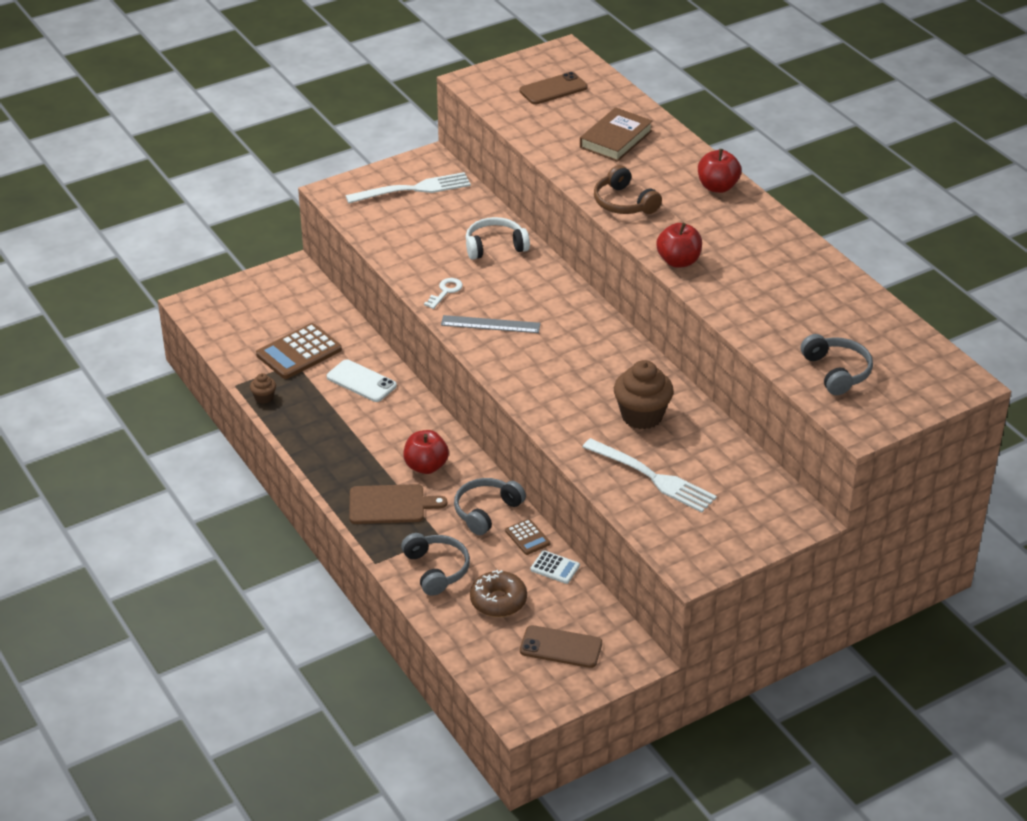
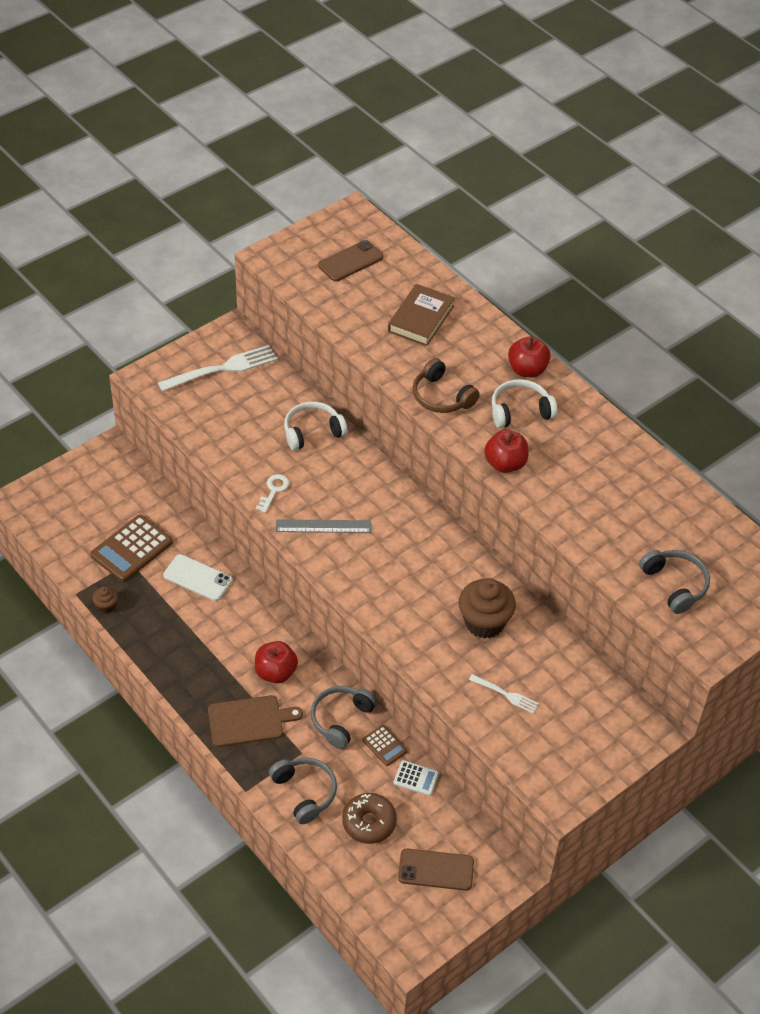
camera: 10 degrees left, 10 degrees up
(652, 477) = (506, 694): white fork -> white fork, size x0.52
(703, 220) = (520, 411): none -> white headphones

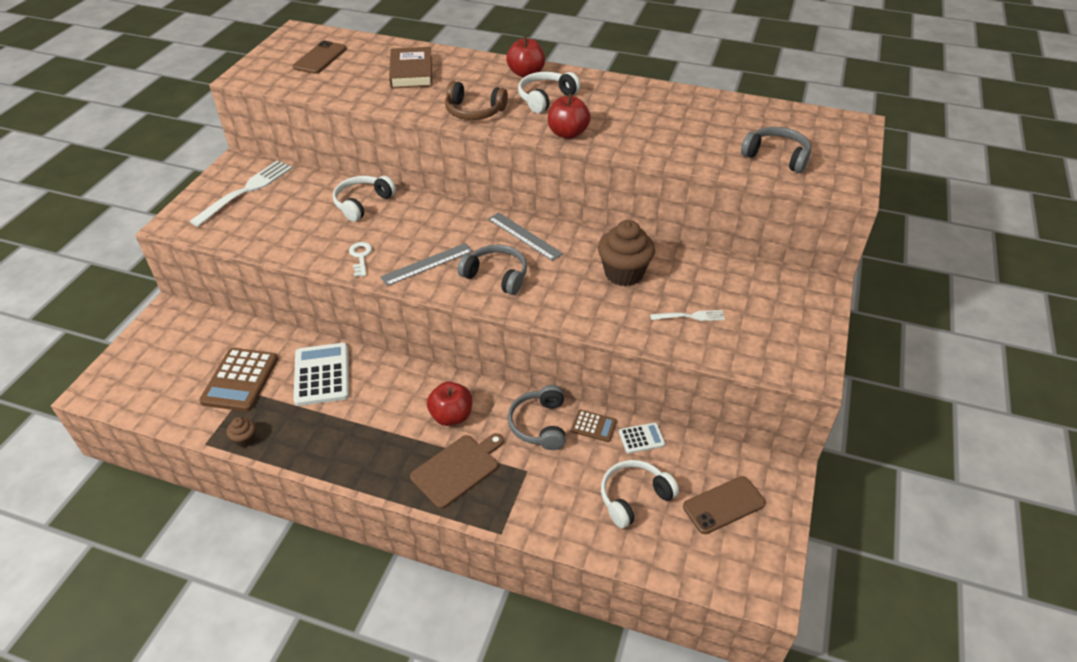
camera: 30 degrees left, 5 degrees down
(197, 578) = (322, 374): white phone -> white calculator
(304, 792) = (557, 504): grey headphones -> grey headphones (496, 276)
(369, 822) = (634, 497): brown donut -> white headphones
(428, 539) = (524, 236): none -> grey ruler

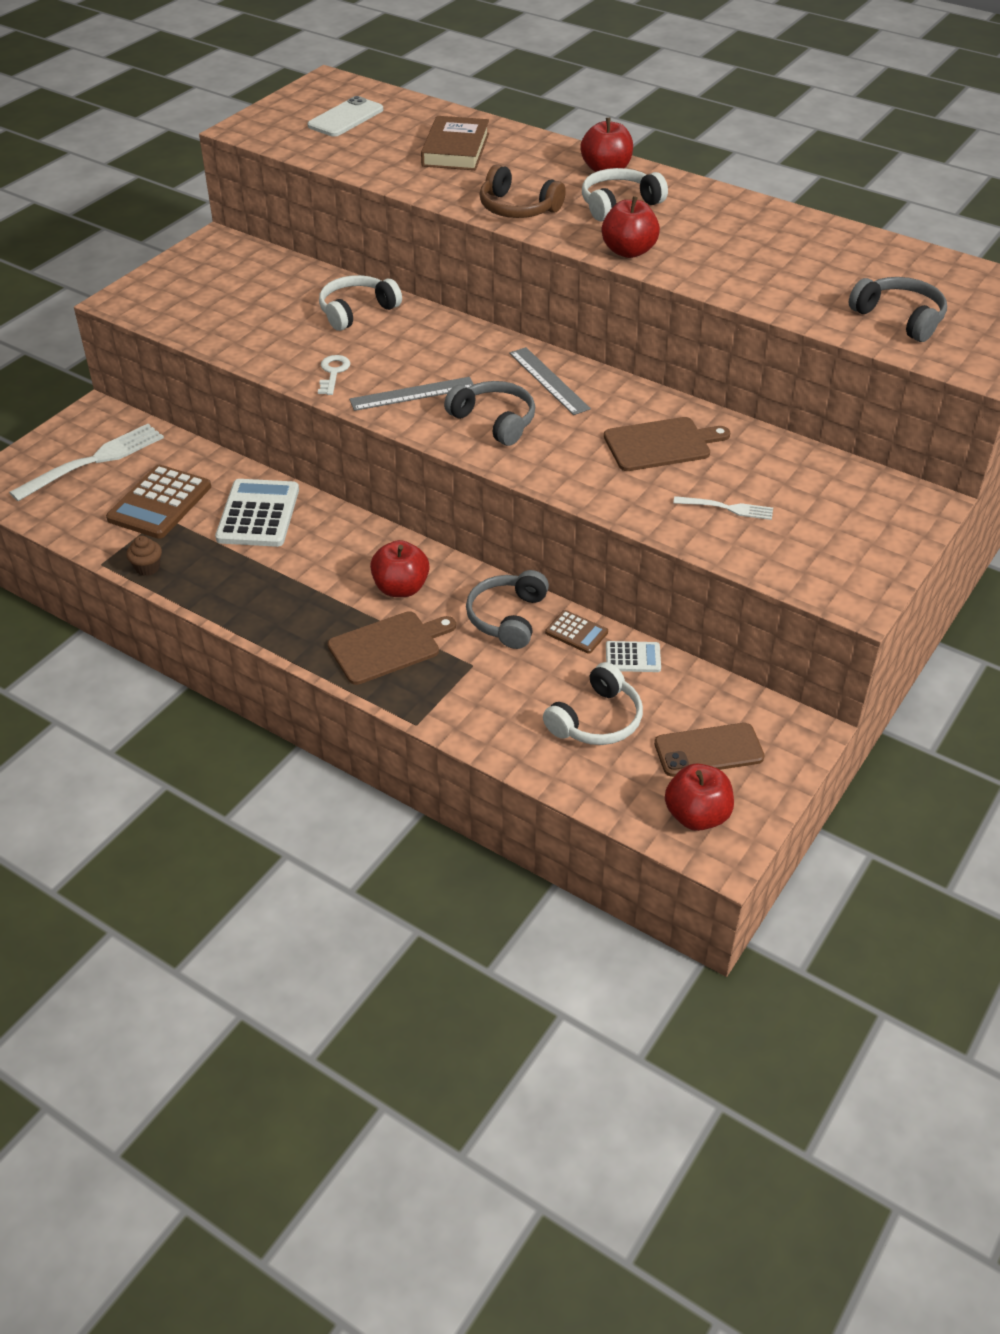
camera: 15 degrees right, 0 degrees up
(246, 191) = (218, 276): white fork -> white fork (93, 461)
(320, 58) = (345, 118): brown phone -> white phone
(623, 273) = (661, 444): brown cupcake -> brown cutting board
(634, 497) = (596, 720): white headphones -> white headphones turned 150 degrees clockwise
(736, 564) = (697, 816): none -> red apple

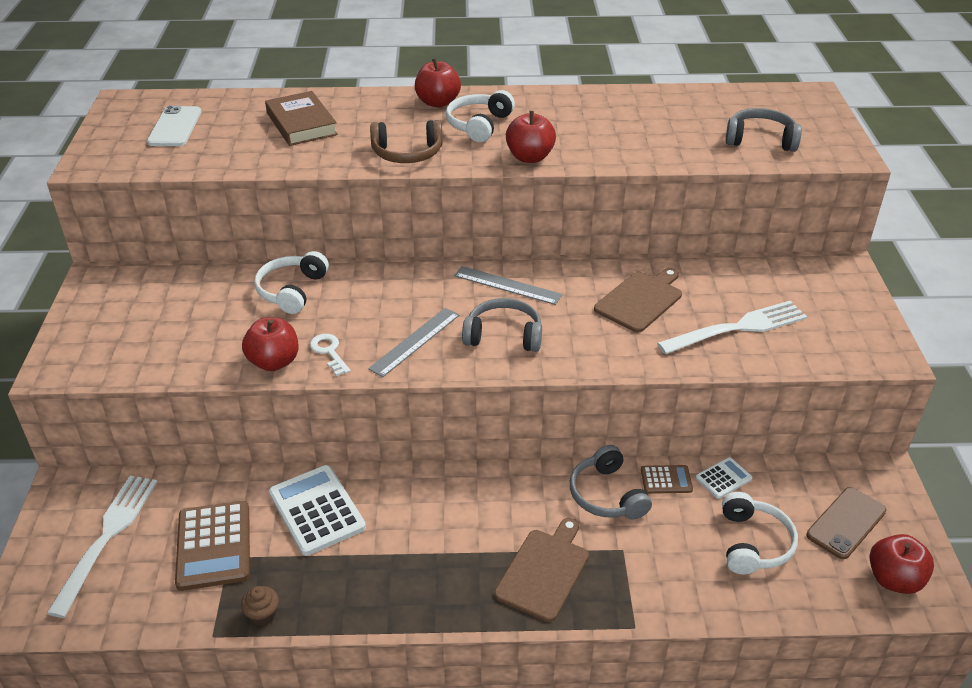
camera: 35 degrees left, 5 degrees down
(401, 588) = (502, 514): red apple -> red apple (274, 362)
(727, 508) = (737, 328): white fork -> white fork, size x1.92

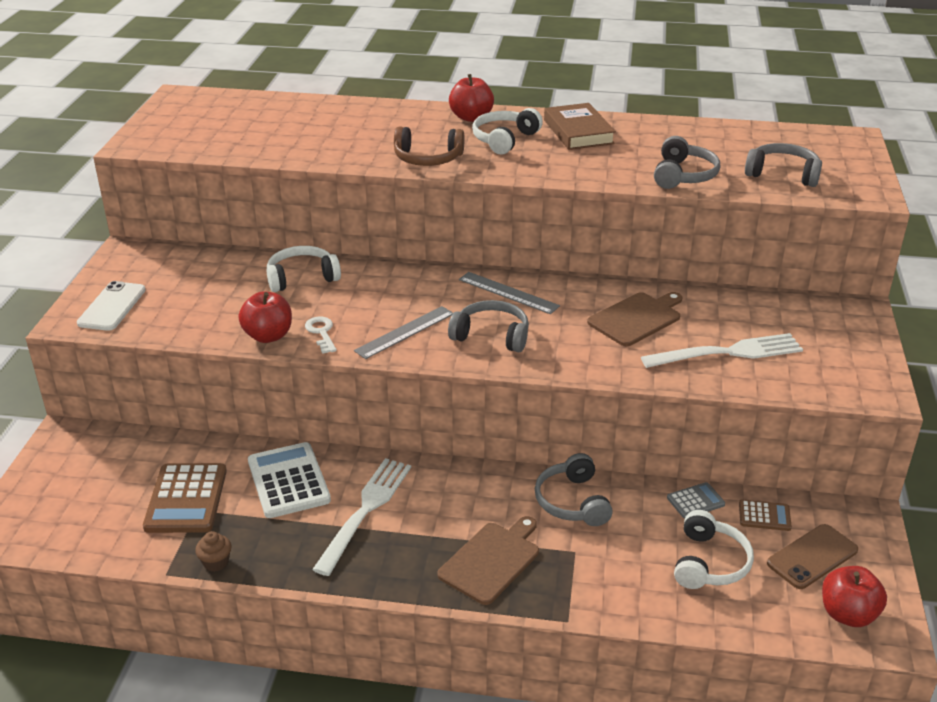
camera: 10 degrees right, 5 degrees down
(107, 537) = (92, 480): white fork -> white fork (365, 511)
(175, 127) = (219, 120): white phone -> white phone (112, 306)
(292, 290) = (302, 278): white headphones -> white headphones turned 45 degrees clockwise
(301, 124) = (336, 126): brown book -> brown book (578, 132)
(530, 157) = (544, 171): red apple -> none
(666, 150) = (683, 175): none -> grey headphones
(666, 480) = (636, 495): brown calculator -> brown calculator (764, 516)
(723, 478) = (695, 501): white calculator -> grey calculator

